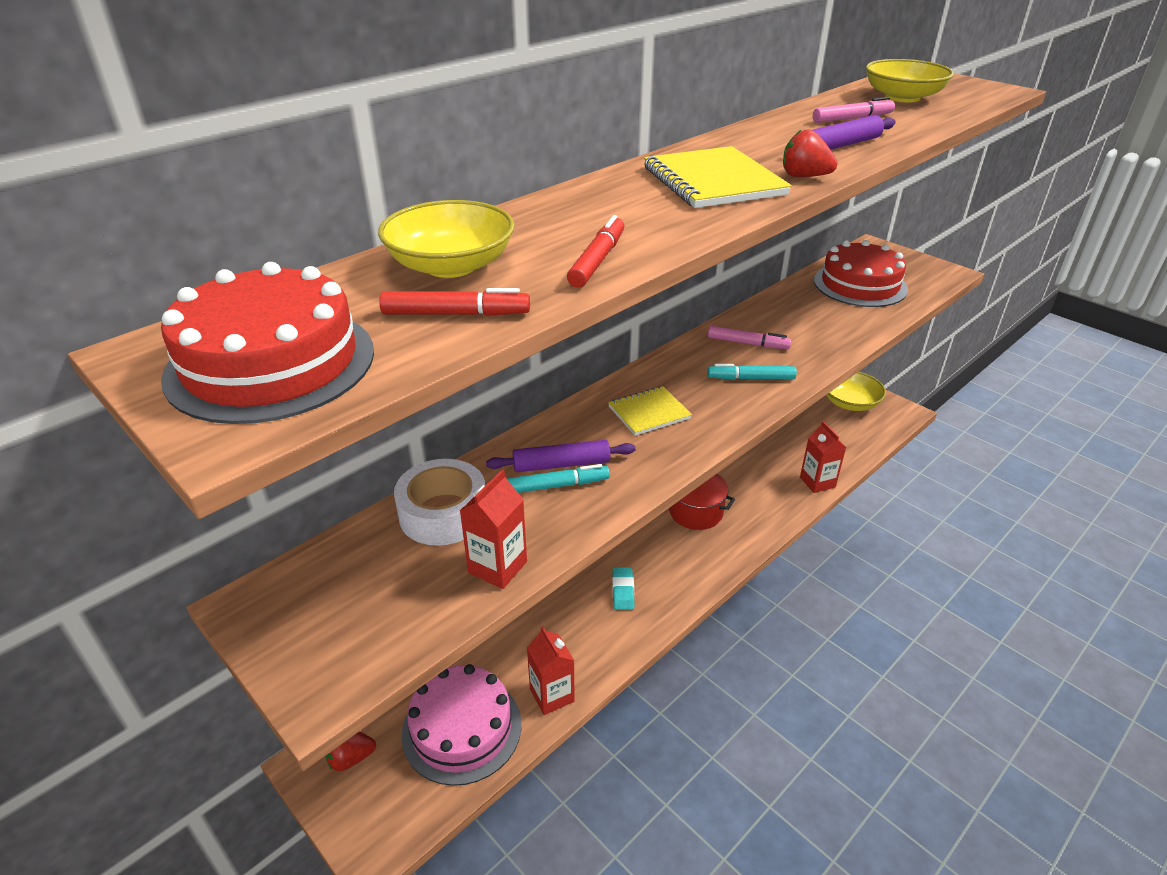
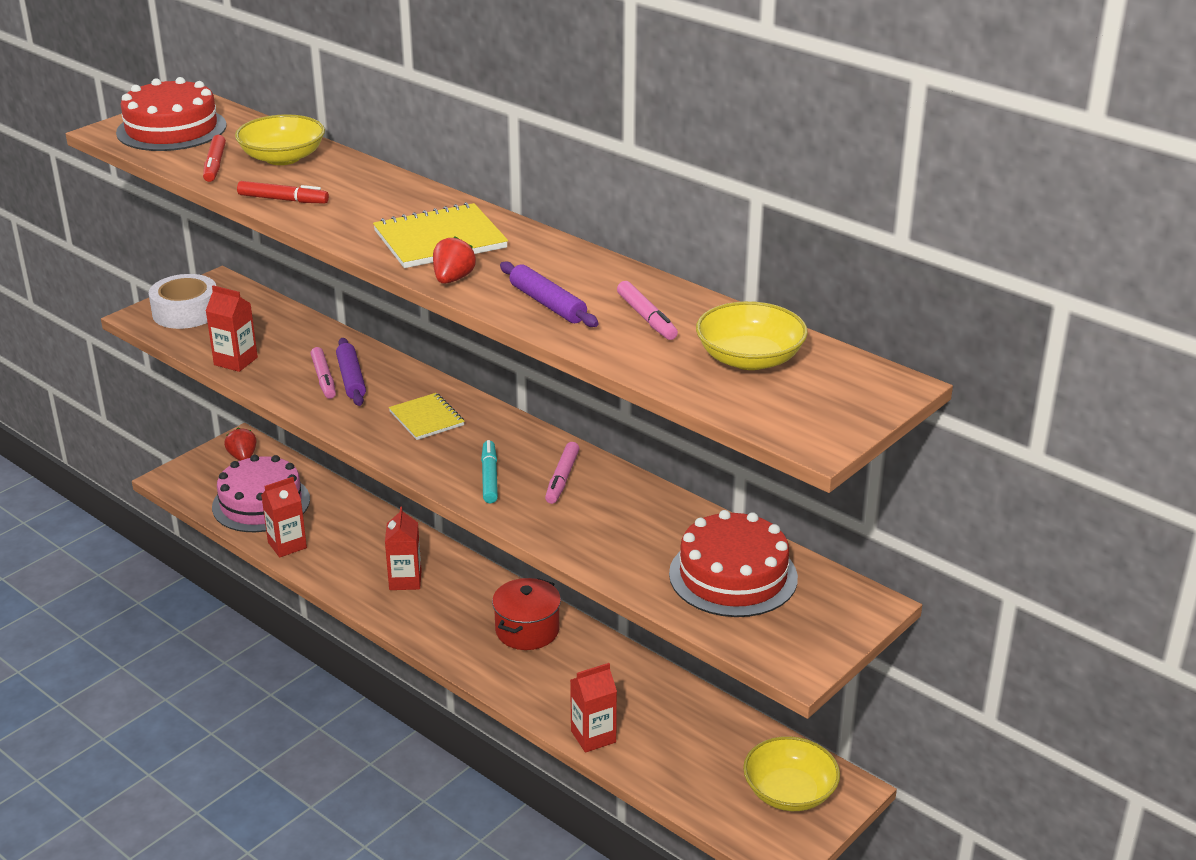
camera: 85 degrees right, 5 degrees down
(443, 513) = (296, 335): white tape -> white tape (186, 312)
(557, 486) = (323, 379): turquoise marker -> pink marker
(623, 591) = (405, 580): turquoise eraser -> red carton

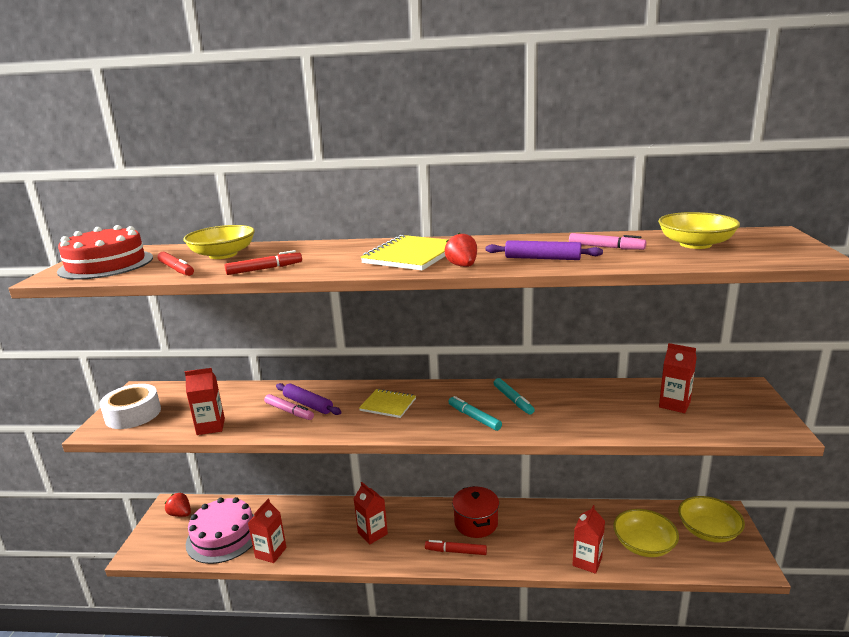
camera: 35 degrees left, 10 degrees down
(467, 646) = (456, 551): none -> red marker
(562, 478) = (513, 400): pink marker -> turquoise marker
(685, 759) = (644, 545): none -> yellow bowl
(733, 576) = (674, 404): red cake -> red carton

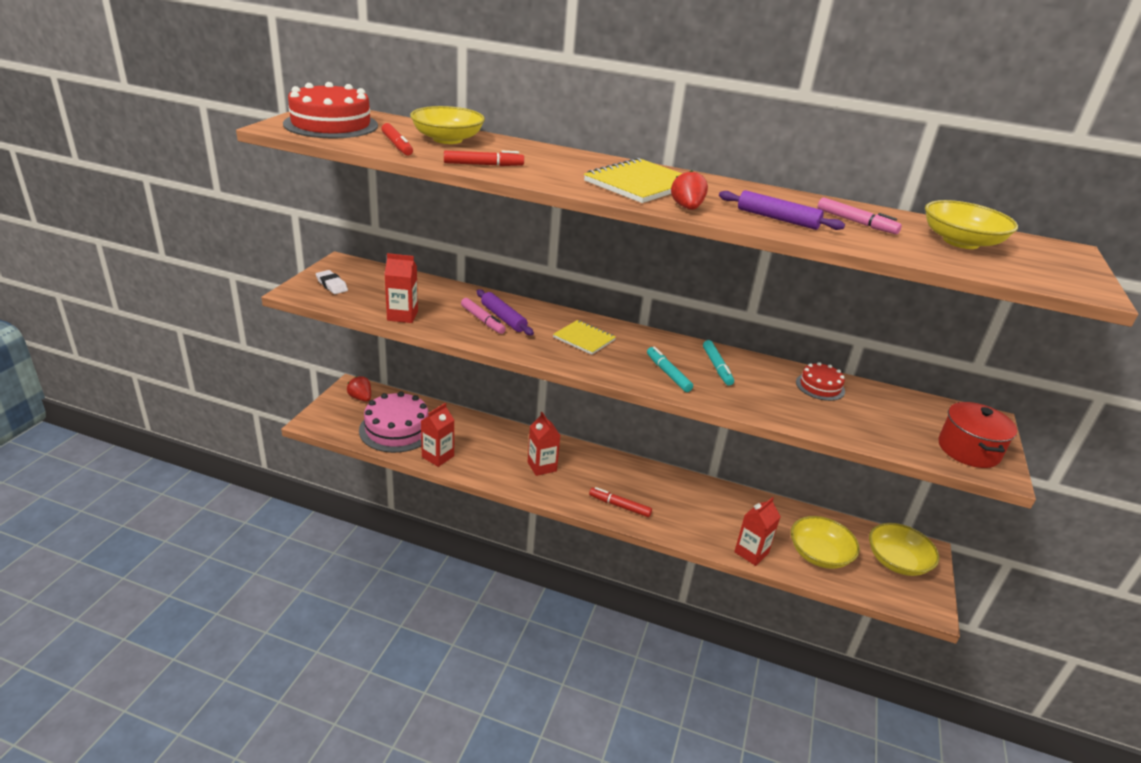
camera: 10 degrees right, 10 degrees up
(133, 414) = (332, 285): white tape -> white eraser
(476, 523) = (650, 486): red pot -> red pot (968, 450)
(605, 394) = (820, 386): none -> red cake
(674, 404) = (892, 415): red carton -> none

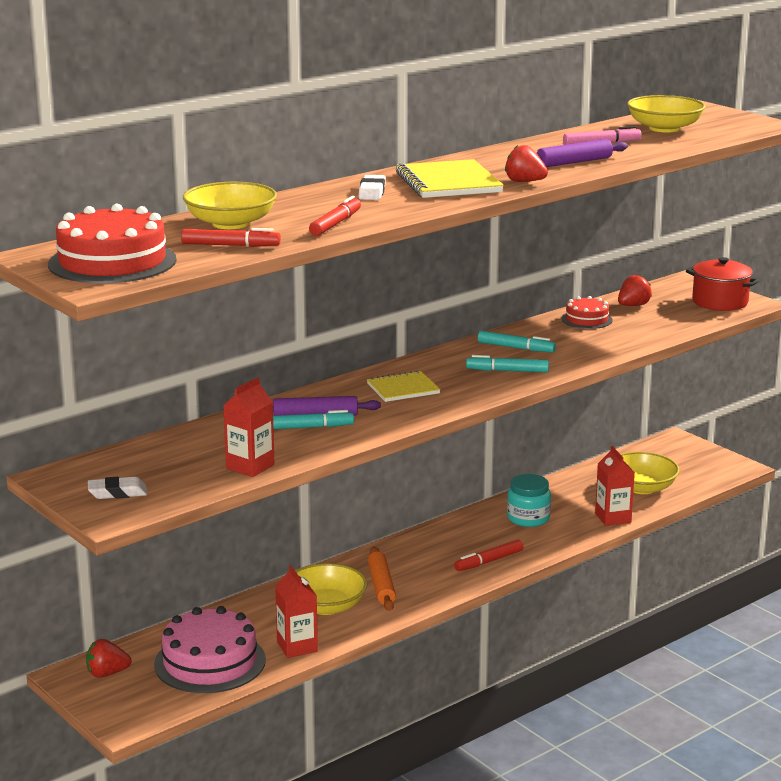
camera: 55 degrees left, 10 degrees down
(482, 320) = (309, 427): pink marker -> turquoise marker
(542, 466) = (381, 585): red carton -> orange rolling pin
(577, 165) = (372, 192): none -> white eraser
(701, 506) = (528, 518): none -> turquoise jar
(884, 403) = (633, 305): none -> red strawberry
(897, 561) = (677, 457): yellow bowl -> yellow bowl (326, 606)

